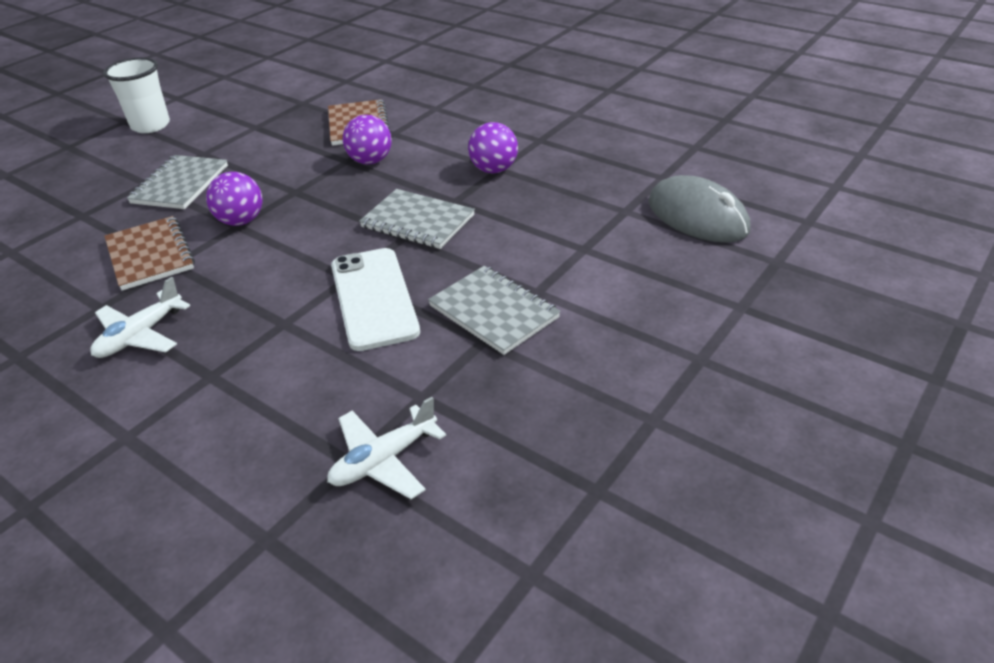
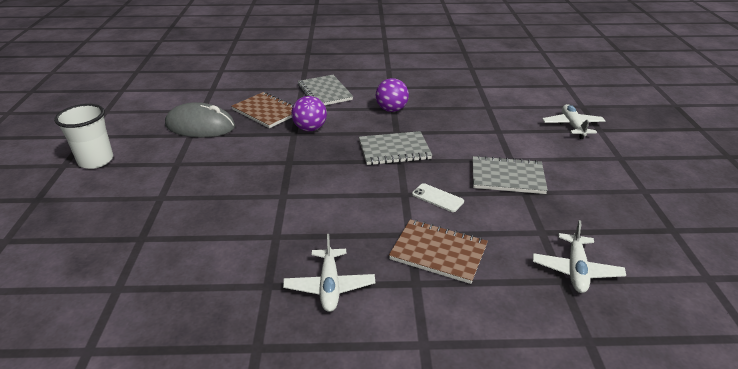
camera: 40 degrees left, 5 degrees down
(150, 255) = (249, 238): brown notebook -> brown notebook (438, 252)
(180, 184) = (193, 188): grey notebook -> grey notebook (324, 92)
(241, 221) = (281, 192): purple ball -> none
(374, 298) = (437, 198): white phone -> white phone, size x0.48
(697, 216) = (522, 98): grey mouse -> grey mouse (200, 126)
(706, 284) = (572, 126): none -> white plane

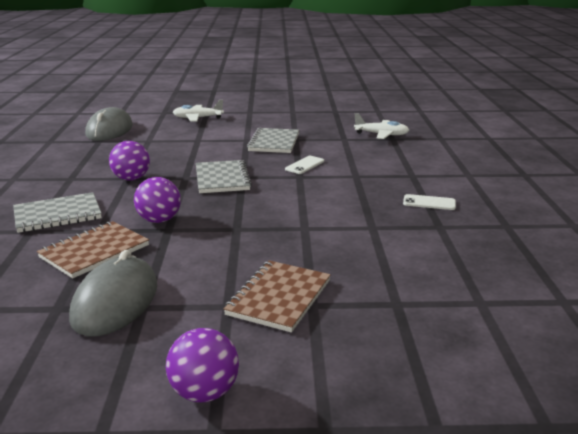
camera: 90 degrees left, 10 degrees down
(96, 160) = (204, 392): white cup -> purple ball
(329, 286) = (429, 203): white plane -> white phone
(438, 252) = (376, 167): brown notebook -> brown notebook (279, 297)
(510, 87) = (109, 130): none -> grey mouse

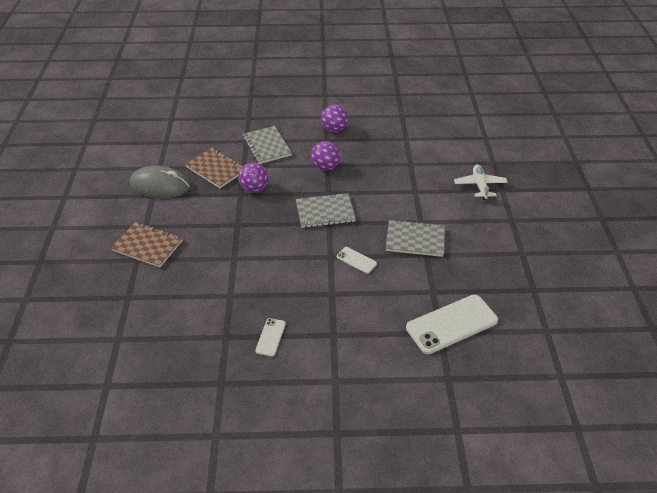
camera: 90 degrees right, 20 degrees up
(109, 130) = (433, 139): grey mouse -> none
(204, 392) = (78, 223): purple ball -> purple ball (334, 129)
(381, 135) = (451, 324): white plane -> white phone

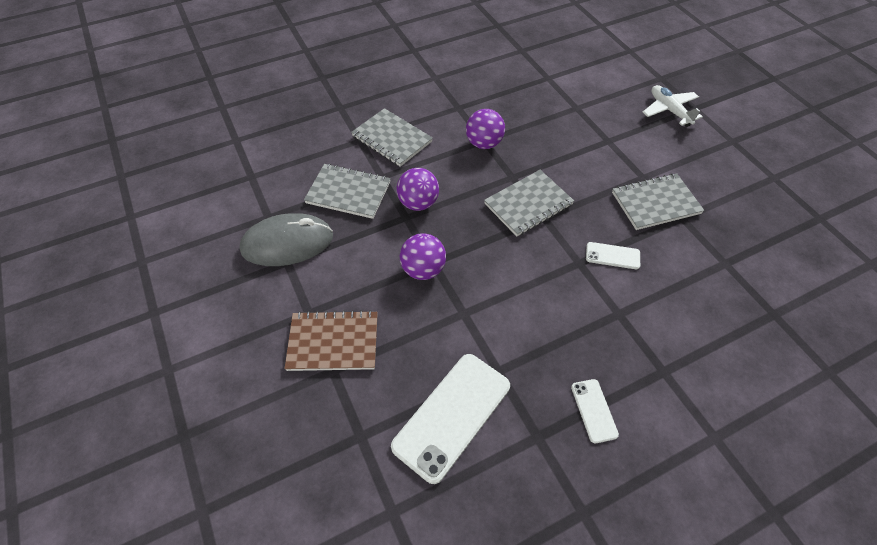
camera: 25 degrees left, 10 degrees up
(216, 169) = (348, 192): brown notebook -> grey notebook
(334, 129) = (458, 91): purple ball -> purple ball (423, 269)
(451, 324) = (777, 297): white phone -> white phone (452, 415)

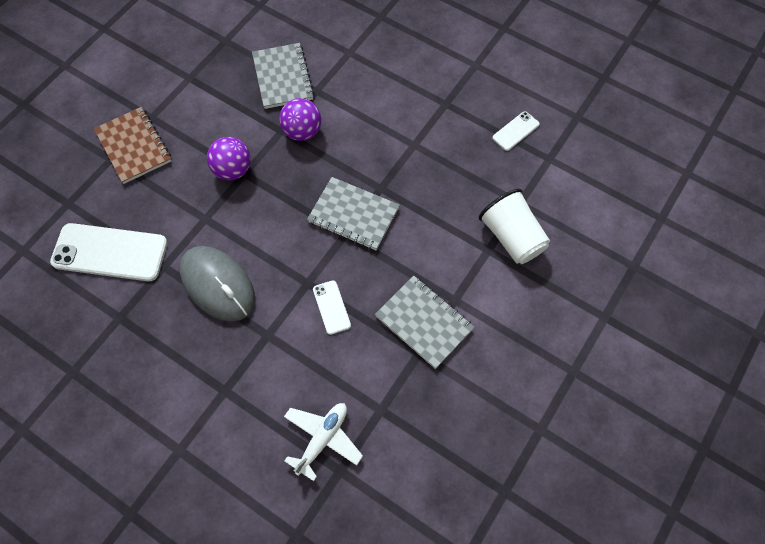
camera: 60 degrees right, 10 degrees up
(287, 243) = (206, 67): grey mouse -> grey mouse (217, 285)
(392, 139) = (366, 74): grey notebook -> none
(484, 143) = (409, 146): purple ball -> none
(594, 410) = (160, 349): white phone -> white phone (515, 131)
(604, 124) = (512, 237): none -> white cup
(669, 110) = (580, 292): white plane -> white plane (322, 439)

